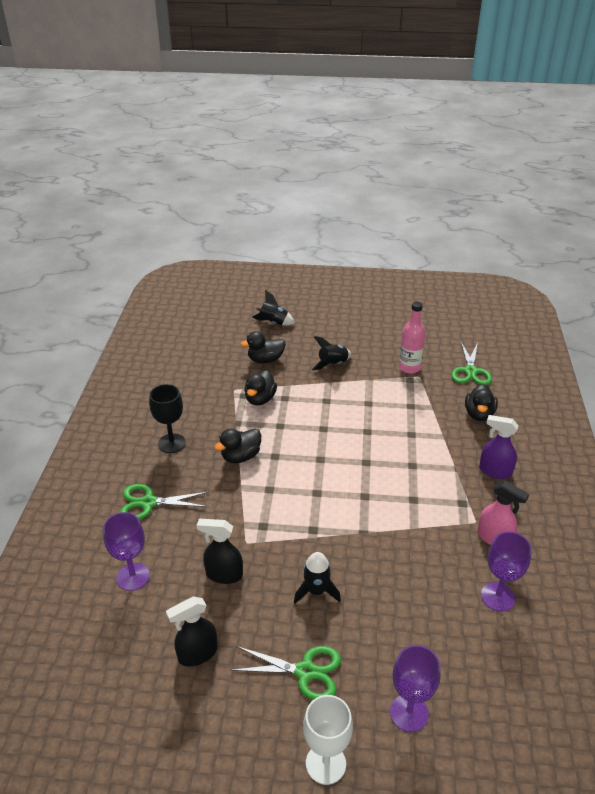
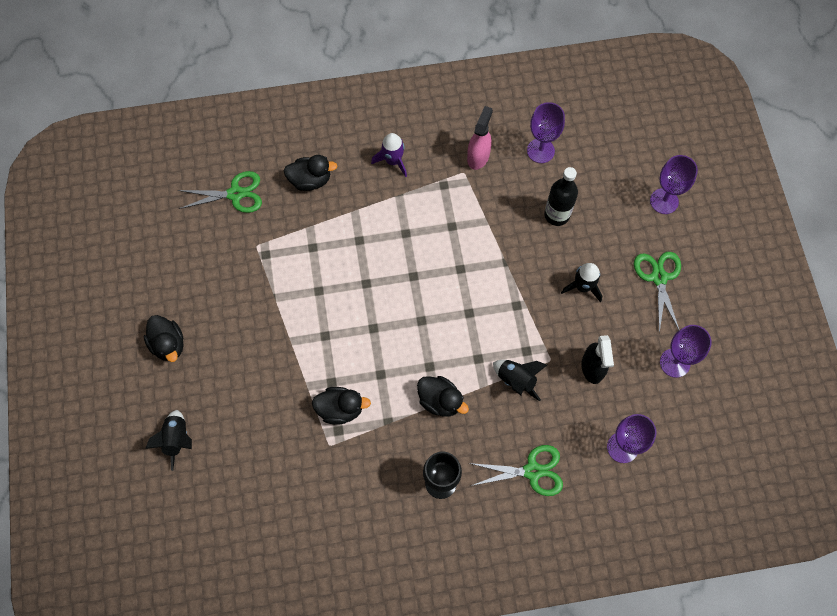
camera: 105 degrees left, 30 degrees up
(148, 503) = (532, 471): green scissors -> green scissors turned 75 degrees counterclockwise
(197, 654) = (674, 363): black spray bottle -> purple goblet
(265, 360) = (262, 425): black duck -> black duck (168, 344)
(325, 763) = (721, 248): white goblet -> none
(333, 364) = (254, 343): black rocket -> black rocket (516, 380)
(409, 368) = (242, 258): pink bottle -> none
(410, 590) = (557, 215): none -> black bottle
(495, 471) = (393, 161): purple spray bottle -> purple rocket

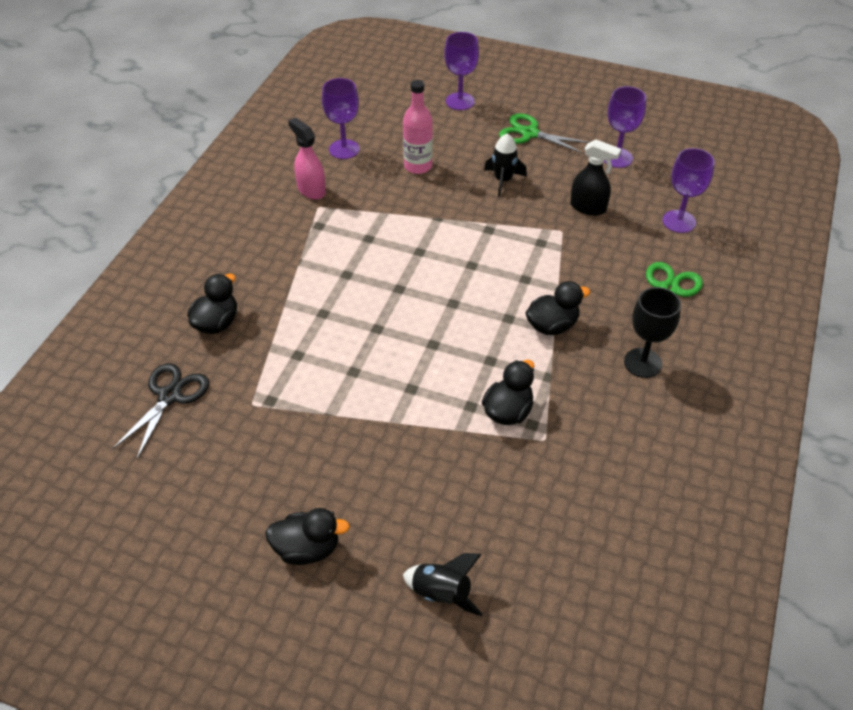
camera: 60 degrees left, 20 degrees down
(235, 194) = (170, 396): green scissors -> black scissors
(393, 161) = (257, 250): purple rocket -> none
(516, 380) = (566, 262): black rocket -> none
(557, 215) = (418, 166): black bottle -> pink bottle

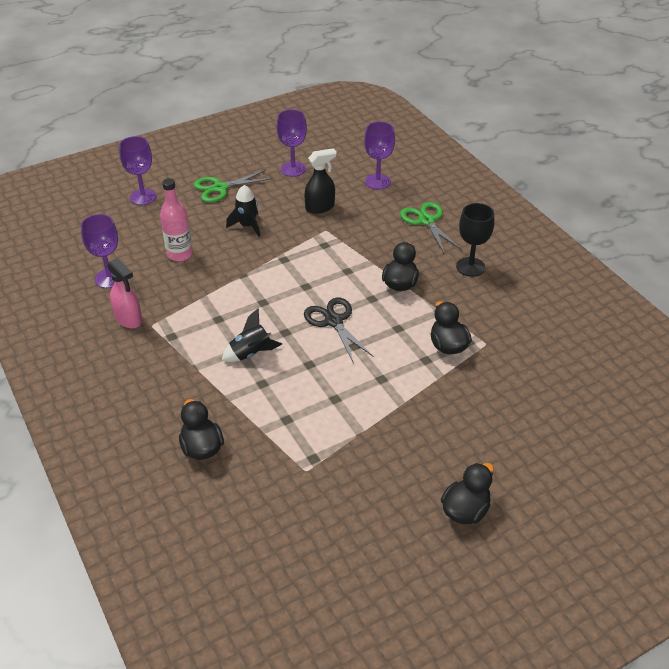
camera: 50 degrees left, 5 degrees down
(170, 396) = (245, 515): black scissors -> black scissors (334, 321)
(311, 190) = (128, 319): pink spray bottle -> pink spray bottle turned 135 degrees counterclockwise
(441, 594) = (559, 461): black rocket -> black rocket (251, 353)

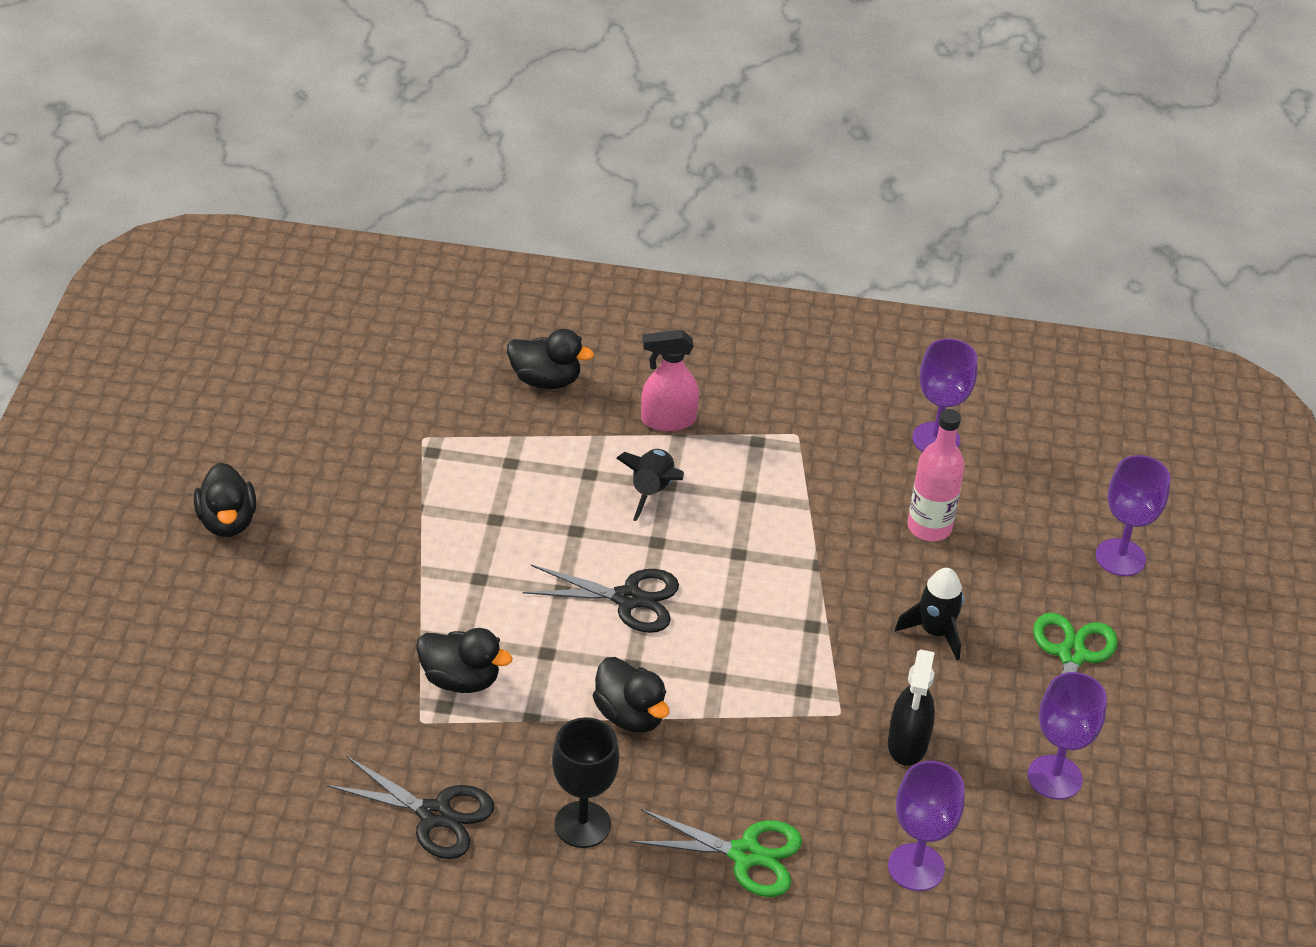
camera: 125 degrees right, 0 degrees up
(128, 319) = (829, 420): pink spray bottle -> pink spray bottle (667, 420)
(523, 309) = (434, 815): none -> black scissors

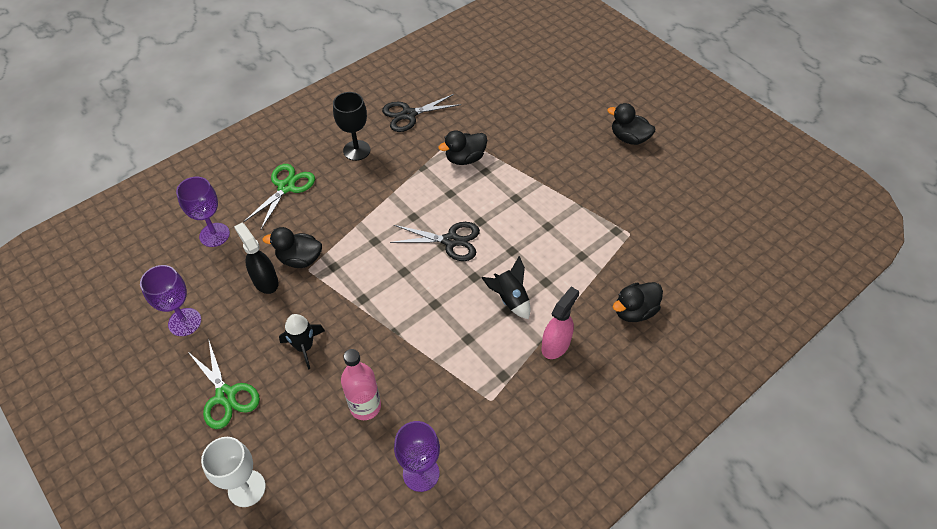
camera: 135 degrees right, 10 degrees up
(628, 599) = (451, 241): black scissors -> black scissors turned 135 degrees counterclockwise
(630, 715) = (389, 198): black duck -> black duck (300, 259)
(745, 855) = (286, 187): green scissors -> green scissors turned 150 degrees clockwise
(1120, 557) = (247, 488): purple goblet -> white goblet

